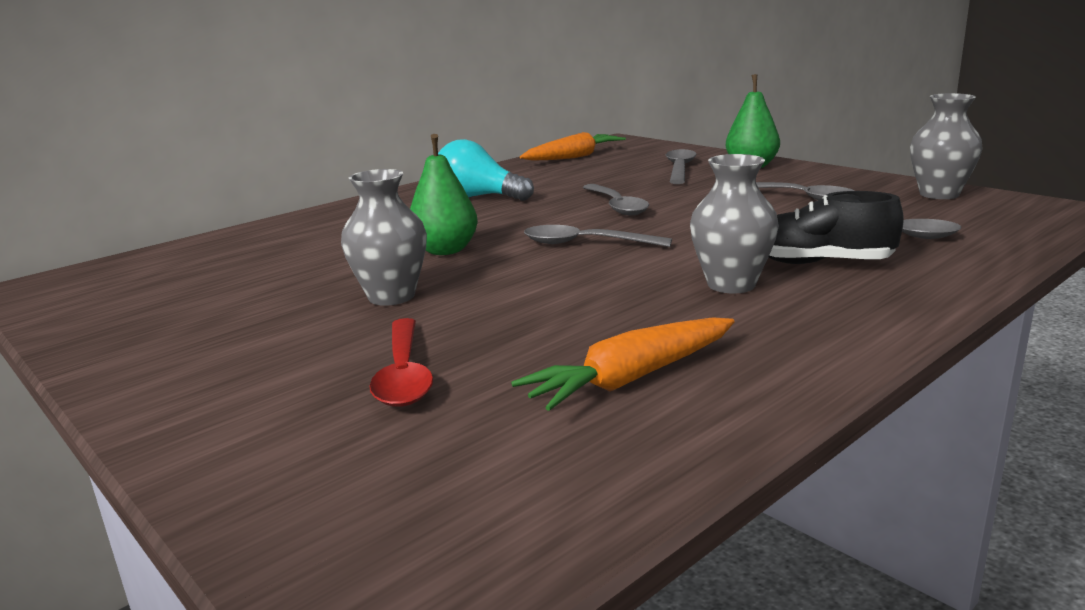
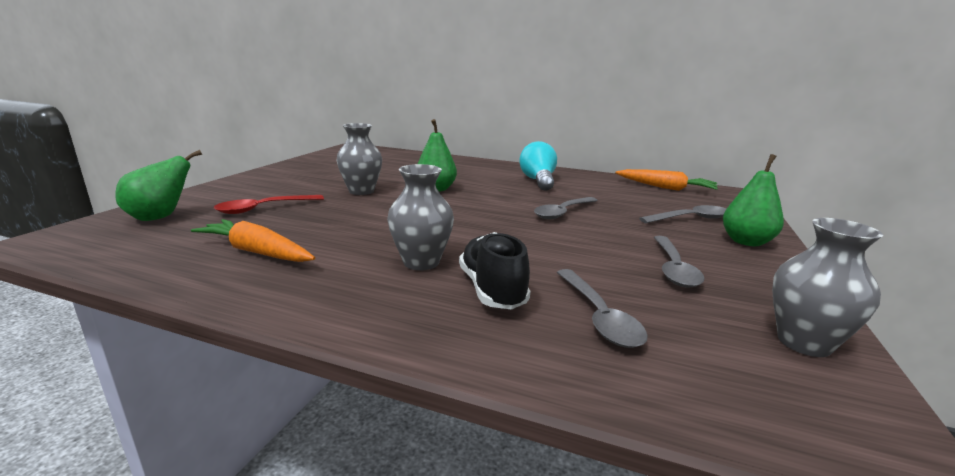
camera: 60 degrees right, 0 degrees up
(348, 480) = (160, 217): none -> green pear
(586, 244) = (474, 215): grey spoon -> none

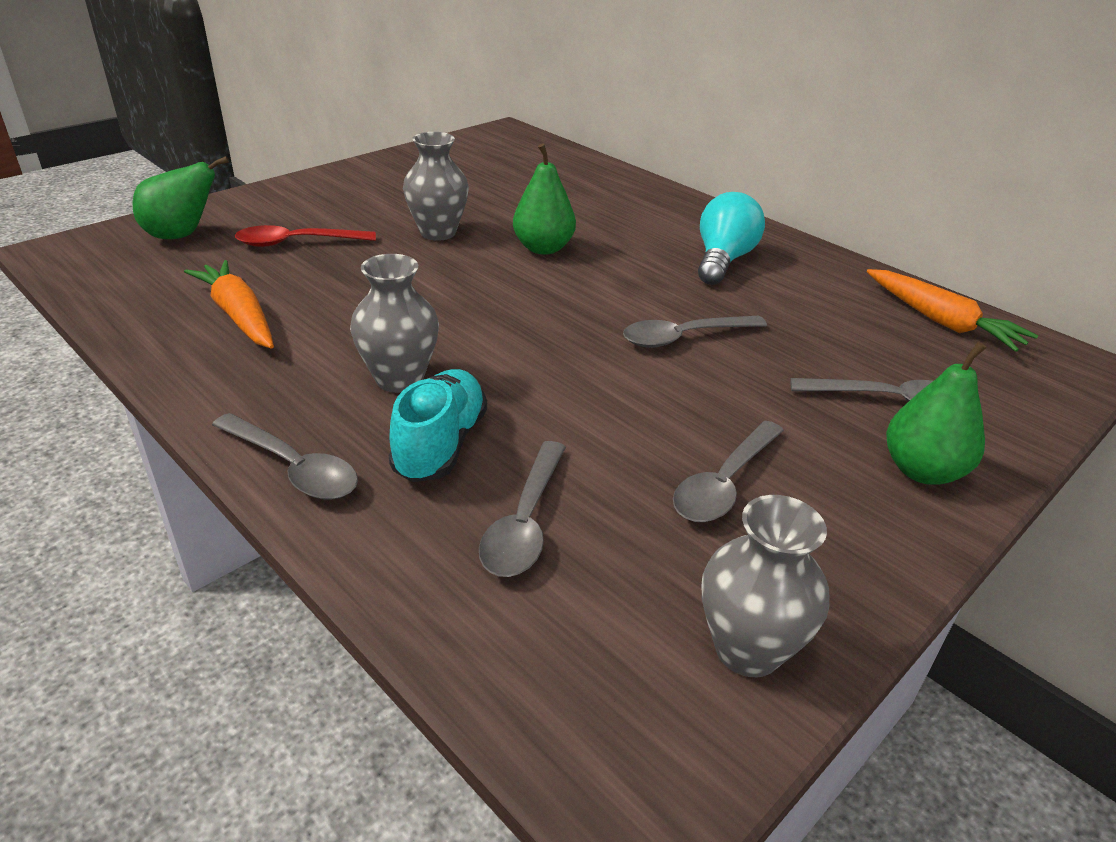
camera: 25 degrees right, 15 degrees up
(401, 329) = (293, 467): none -> grey spoon
(492, 290) = (440, 445): black shoe -> turquoise shoe

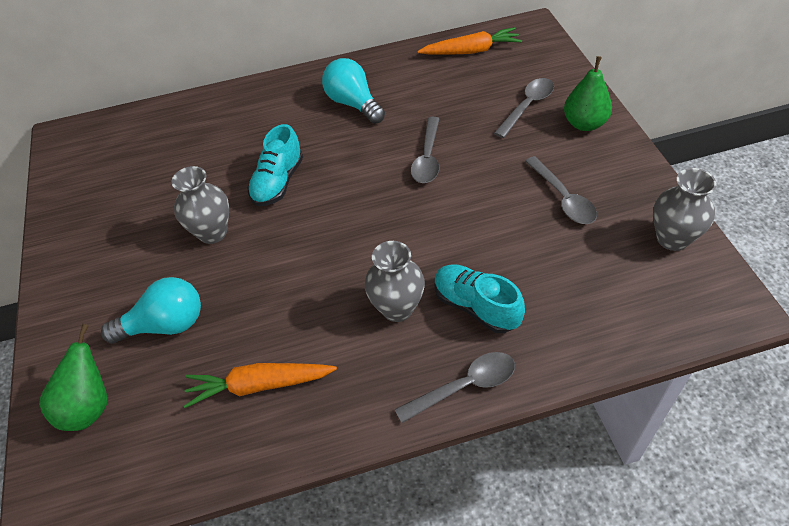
camera: 55 degrees left, 15 degrees up
(297, 243) = (165, 325): red spoon -> turquoise light bulb
(525, 522) = (559, 289): grey spoon -> none
(543, 248) = (278, 182): green pear -> turquoise shoe

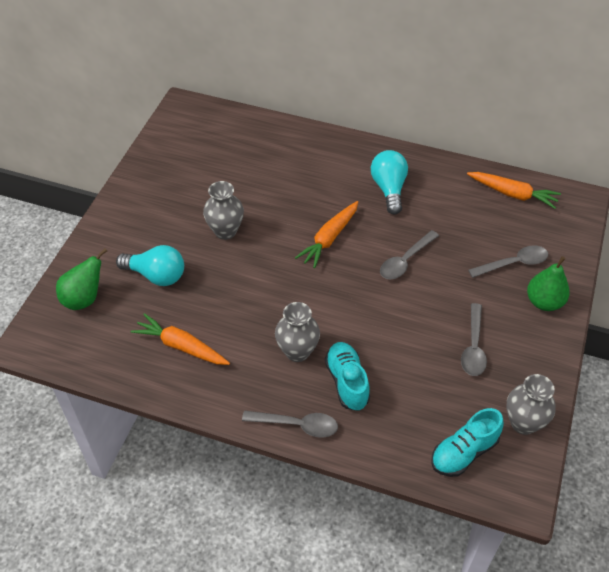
camera: 30 degrees right, 0 degrees up
(278, 182) = (292, 220): turquoise shoe -> turquoise shoe (464, 452)
(333, 179) = (329, 239): none -> orange carrot

